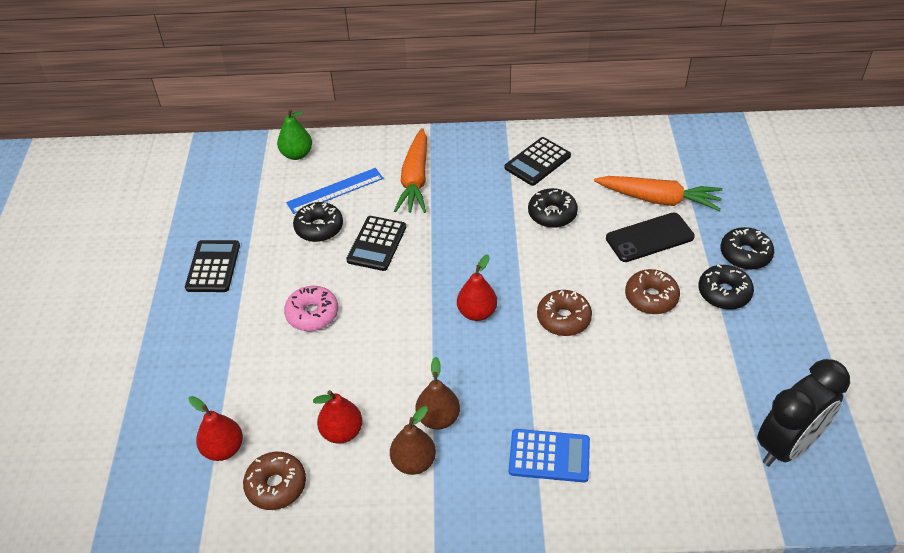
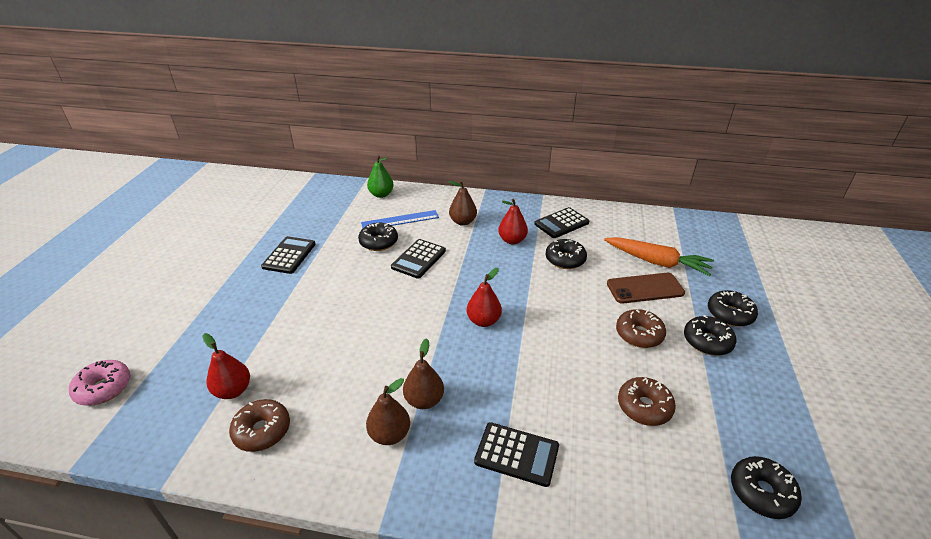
camera: 10 degrees right, 10 degrees down
(312, 314) = (349, 300): pink donut -> pink donut (104, 388)
(342, 432) = (337, 395): red pear -> red pear (512, 240)
(415, 180) = (463, 222): orange carrot -> brown pear
(549, 456) = (516, 454): blue calculator -> black calculator
(563, 318) = (557, 338): brown donut -> brown donut (644, 407)
(649, 238) = (645, 288): black phone -> brown phone
(787, 445) = (761, 492): black clock -> black donut

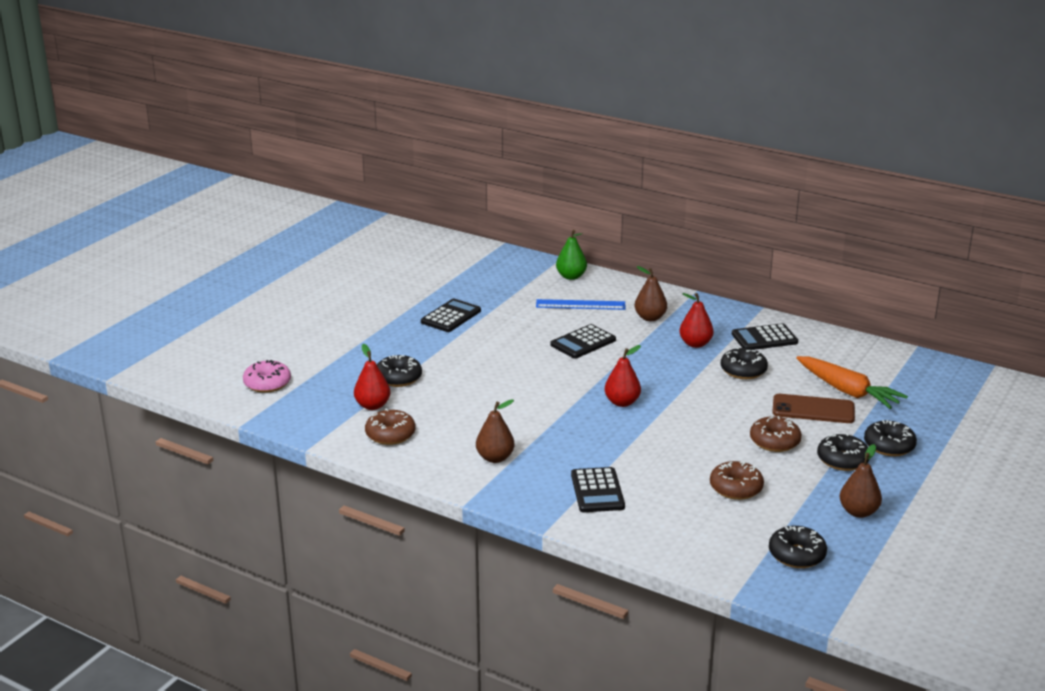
camera: 20 degrees right, 10 degrees down
(378, 242) = (547, 321): black donut -> black donut (398, 378)
(424, 400) = (535, 444): brown pear -> brown pear (858, 512)
(516, 454) = (597, 491): black calculator -> black calculator turned 45 degrees clockwise

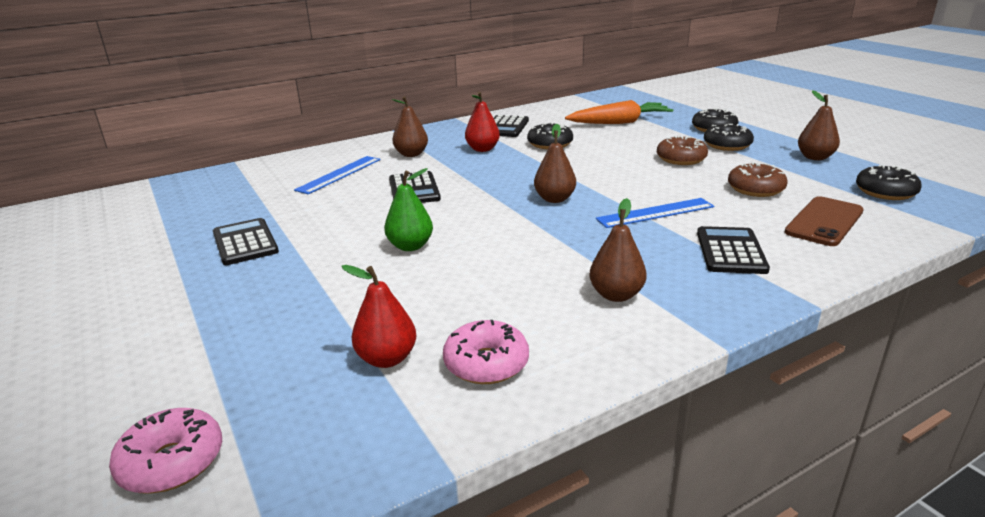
camera: 60 degrees left, 0 degrees up
(390, 434) = (486, 363): brown donut -> pink donut
(398, 378) = (338, 316): black donut -> none
(571, 276) = (278, 166): green pear -> green pear (410, 246)
(597, 491) = (730, 251): black calculator -> black calculator turned 105 degrees counterclockwise
(622, 402) = (554, 199): red pear -> brown pear
(637, 450) = (655, 213): none -> blue ruler
(813, 409) = (638, 137): brown phone -> brown phone (824, 222)

